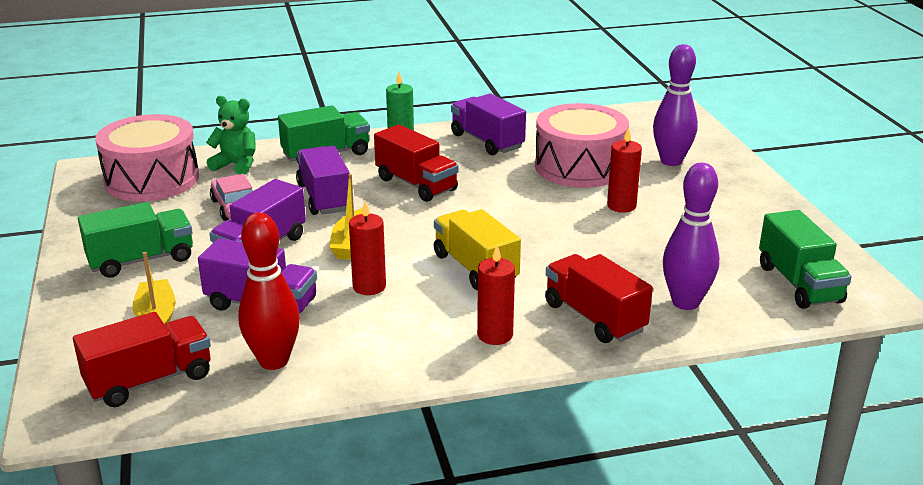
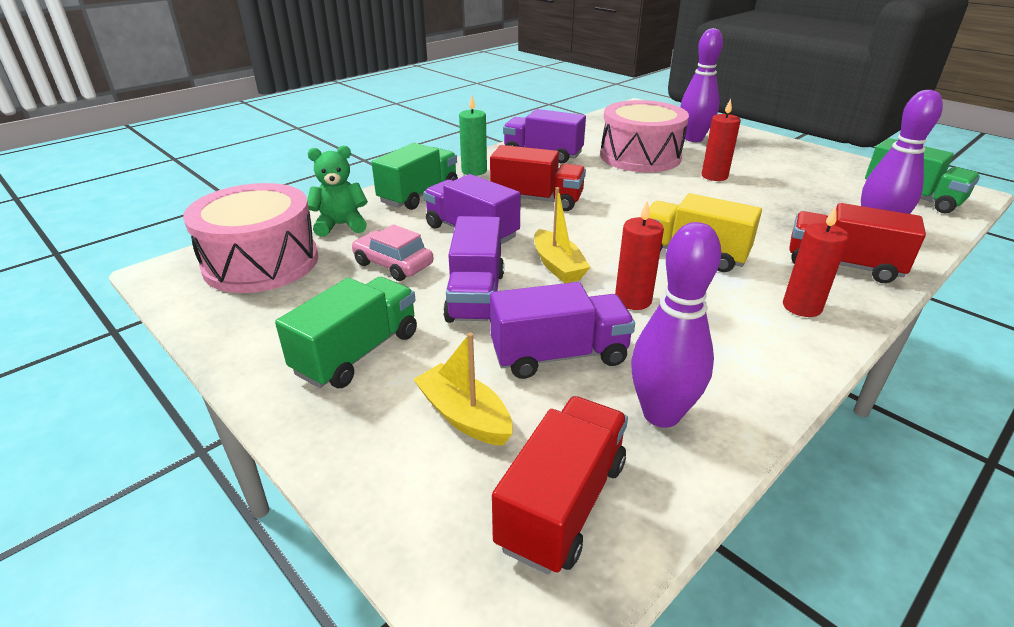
camera: 30 degrees left, 5 degrees up
(273, 361) = (661, 414): red bowling pin -> purple bowling pin

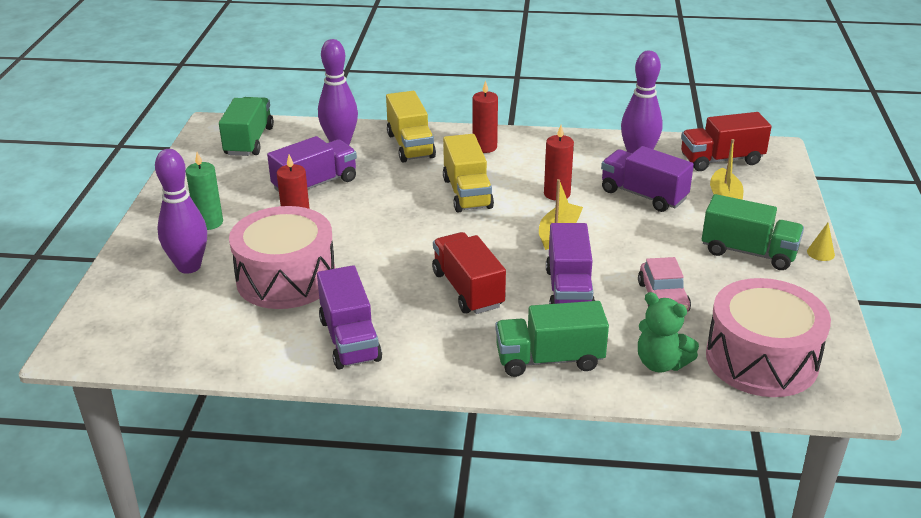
camera: 130 degrees left, 0 degrees up
(265, 406) = (820, 253): none -> yellow cone
(357, 353) = (748, 252): green truck -> green truck turned 150 degrees counterclockwise
(474, 171) = (452, 360): green candle -> green candle (209, 223)
(476, 296) = (640, 244): purple truck -> purple truck (315, 184)
(842, 265) = (410, 145): red truck -> yellow truck

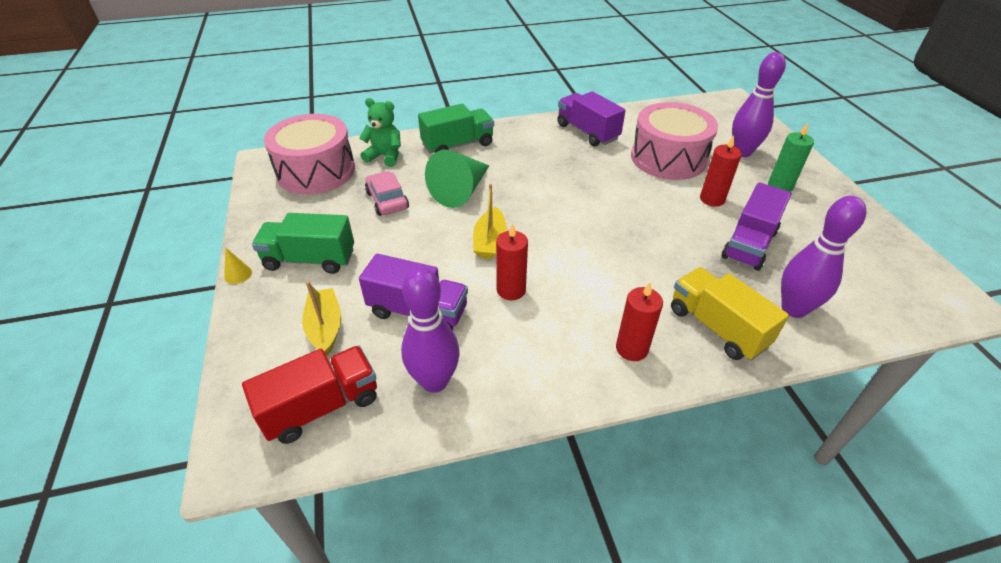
camera: 160 degrees right, 10 degrees up
(249, 141) = (887, 287): green truck -> none
(467, 193) = (600, 269): yellow truck -> none
(468, 289) = (536, 176): red truck -> none
(569, 291) = (461, 190): purple truck -> green cone

